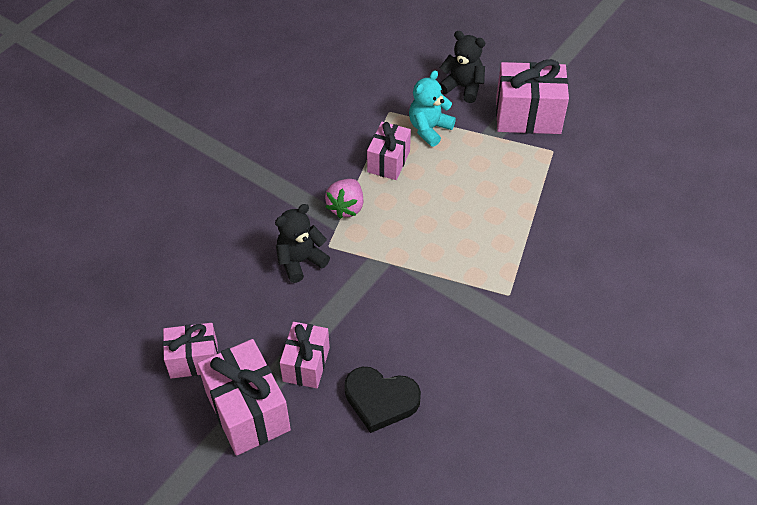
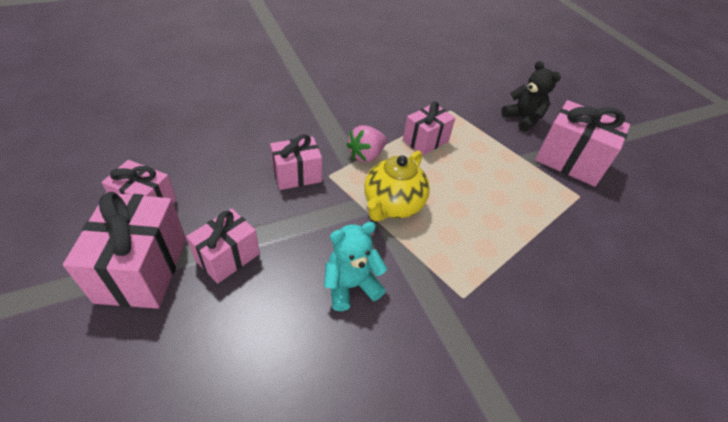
camera: 25 degrees right, 5 degrees down
(300, 261) = (297, 175): black teddy bear -> pink gift
(380, 400) = (263, 329): black heart -> none
(404, 245) = (392, 205): none -> yellow teapot
(429, 129) = (475, 134): turquoise teddy bear -> turquoise teddy bear (351, 285)

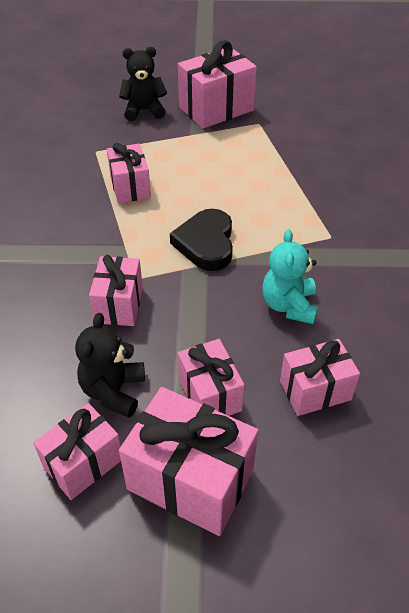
camera: 60 degrees left, 0 degrees up
(213, 199) = (113, 391): none -> black teddy bear
(257, 334) = (315, 390): none -> pink gift
(366, 155) = (123, 239): pink strawberry -> none
(392, 205) = (206, 243): yellow teapot -> black heart

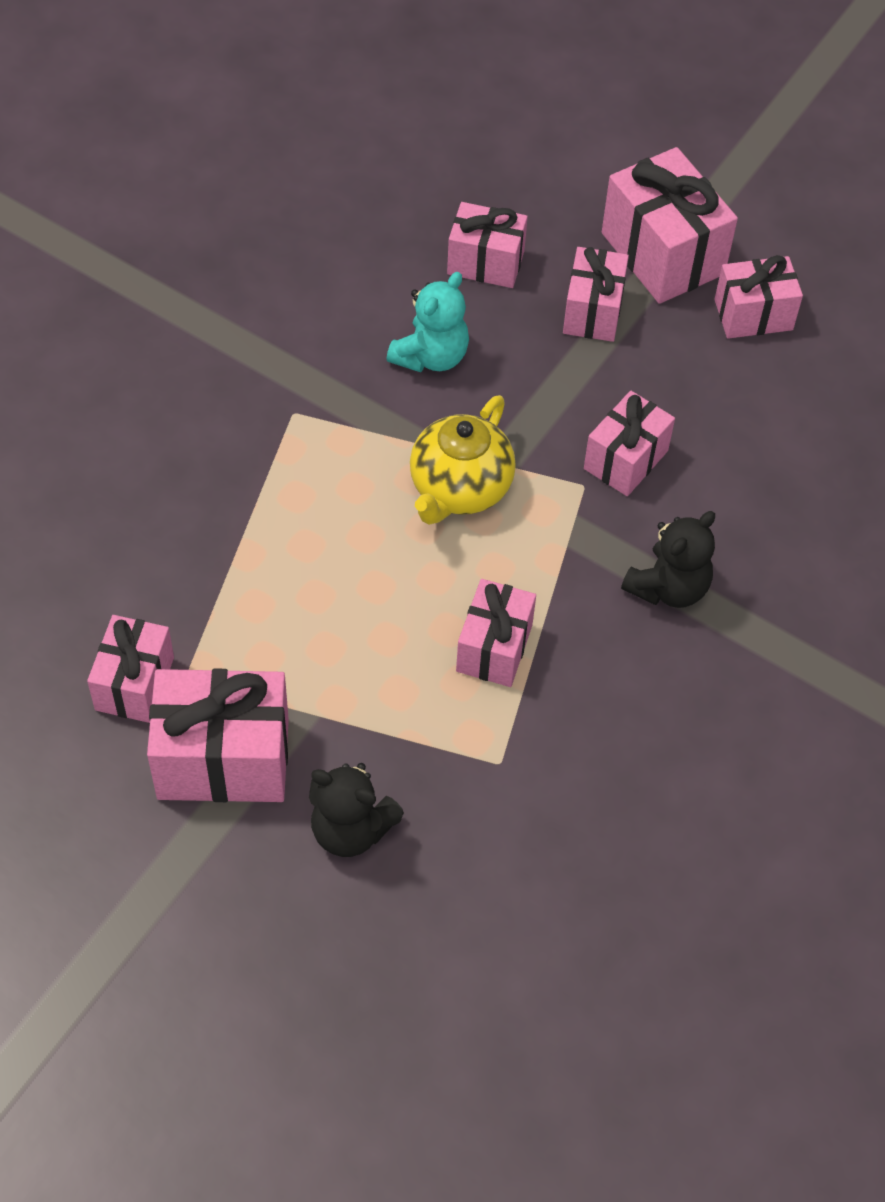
camera: 150 degrees left, 10 degrees up
(113, 391) = (688, 364): black teddy bear -> black teddy bear (668, 587)
(206, 243) = (459, 489): black heart -> yellow teapot
(277, 114) = (134, 683): none -> pink gift

